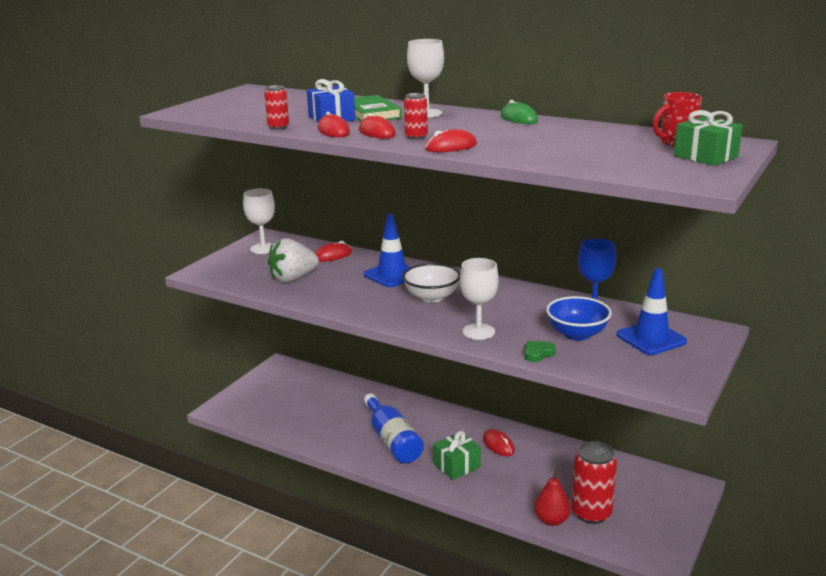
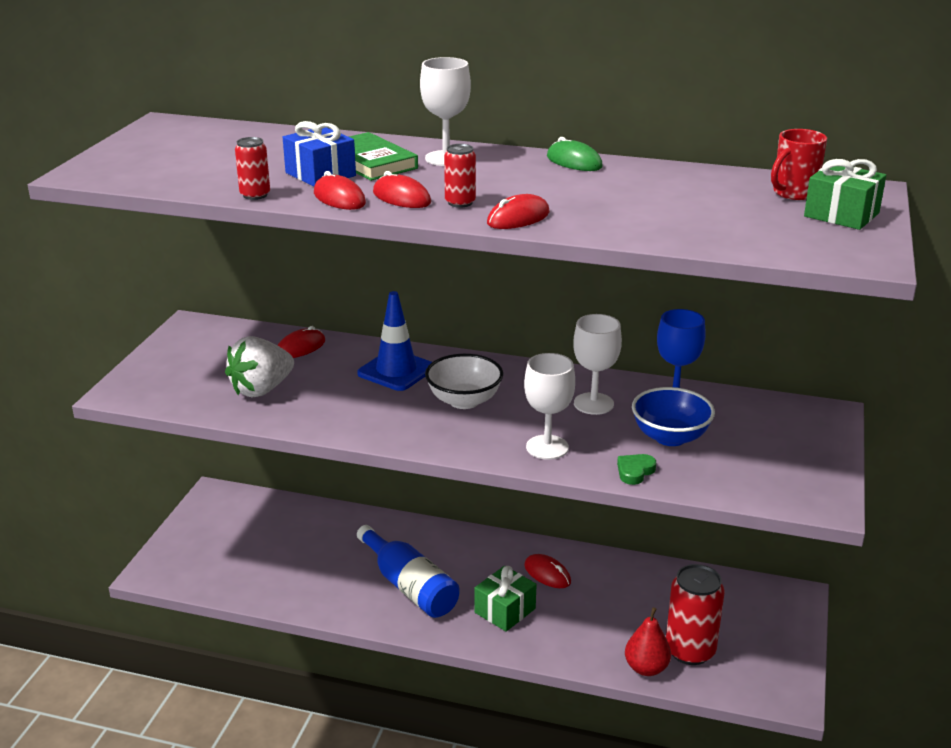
camera: 15 degrees left, 5 degrees up
(263, 248) = (196, 345): white goblet -> white goblet (593, 404)
(651, 338) = (760, 433): blue traffic cone -> none

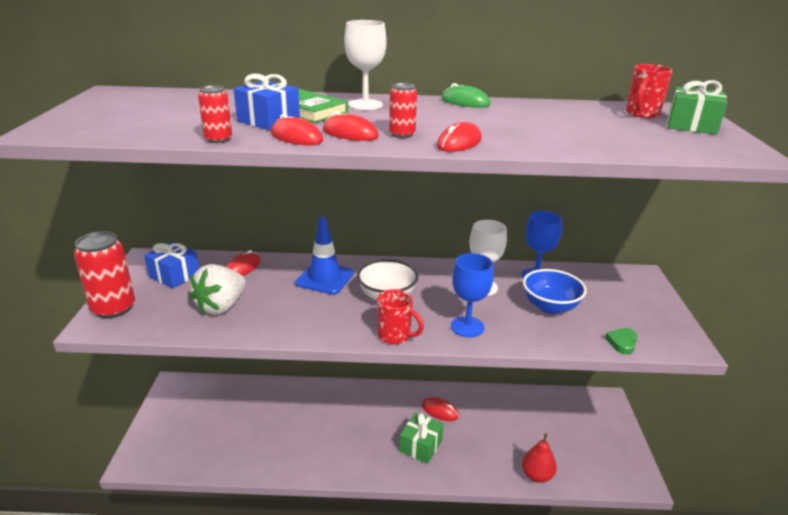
camera: 15 degrees left, 0 degrees up
(218, 348) = (174, 275): none -> blue gift
(409, 586) = (344, 438): blue bottle -> none
(453, 446) = (395, 336): none -> red mug
(547, 447) = (467, 327): white goblet -> blue goblet
(635, 471) = (541, 338): green heart -> green heart (622, 343)
(690, 651) = (559, 455): red can -> red can (113, 308)

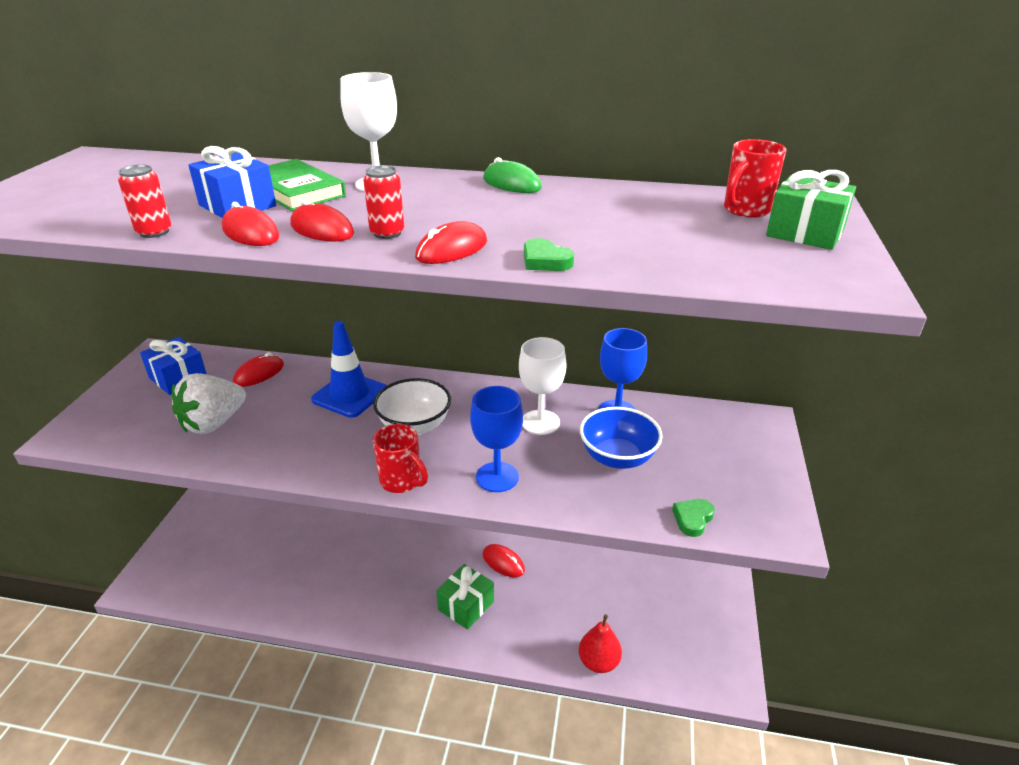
camera: 10 degrees right, 5 degrees up
(113, 308) = (94, 416): red can -> none
(532, 147) = (545, 261): none -> green heart

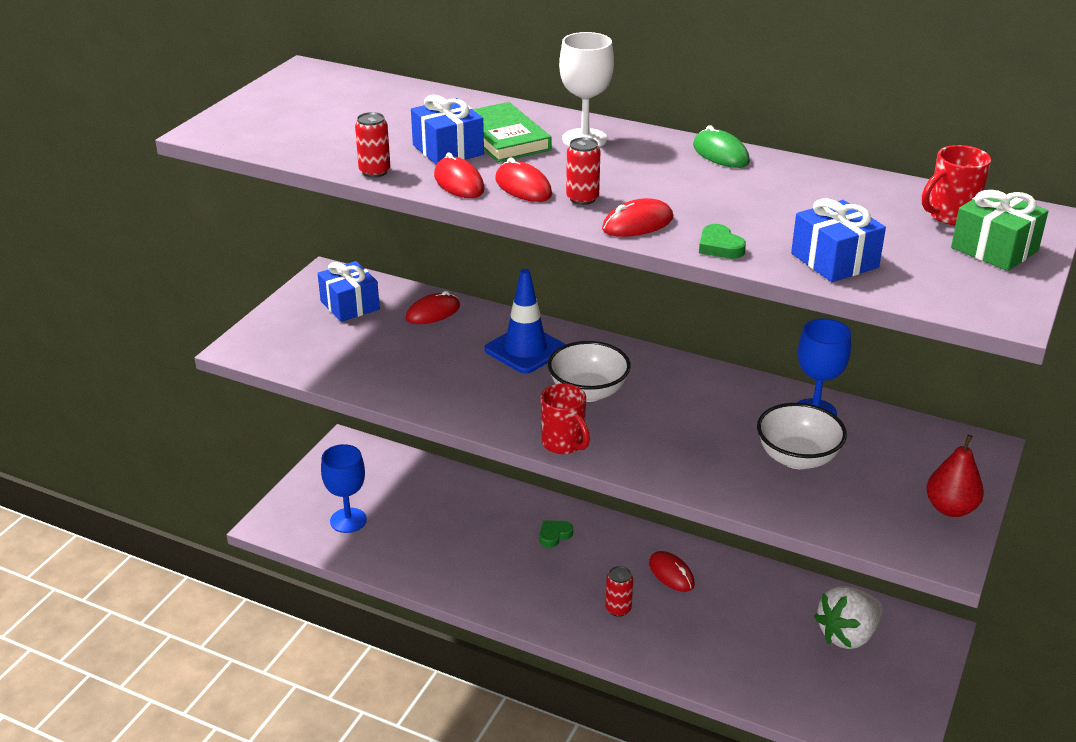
camera: 15 degrees right, 0 degrees up
(213, 423) = (383, 358): white strawberry -> white strawberry (847, 635)
(466, 605) = (618, 609): green gift -> red can
(497, 477) = (662, 456): blue goblet -> blue goblet (348, 520)
(540, 422) = (724, 409): white goblet -> none
(598, 662) = (753, 691): red pear -> red pear (950, 508)
(617, 457) = (797, 458): blue bowl -> white bowl
(666, 260) = (834, 260): none -> blue gift
(692, 519) = (854, 528): green heart -> green heart (554, 535)

